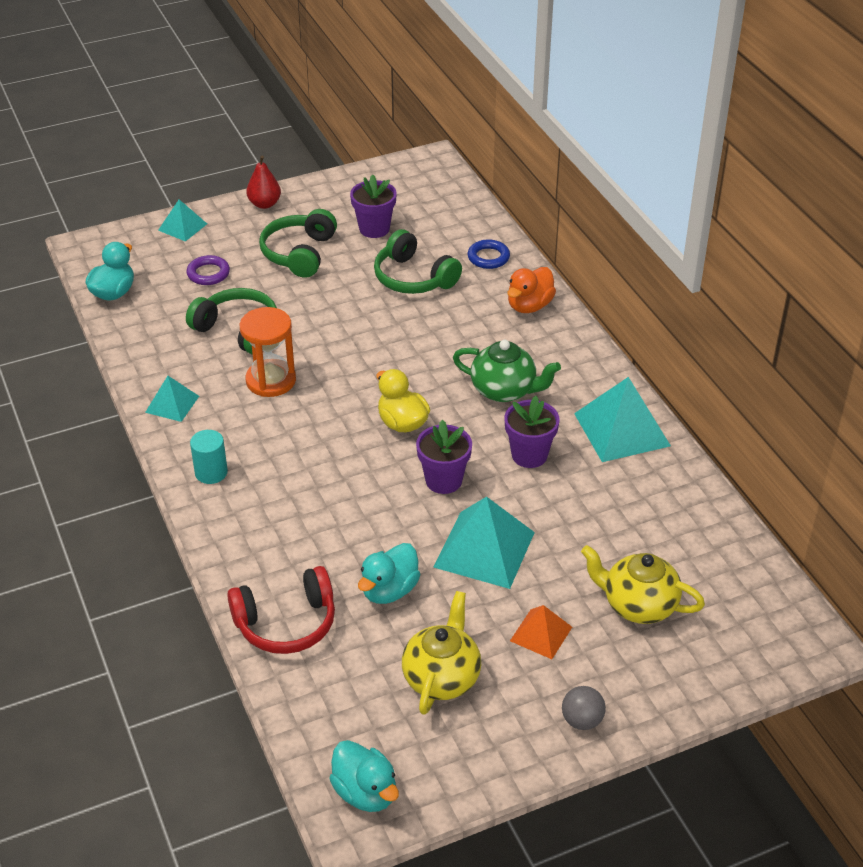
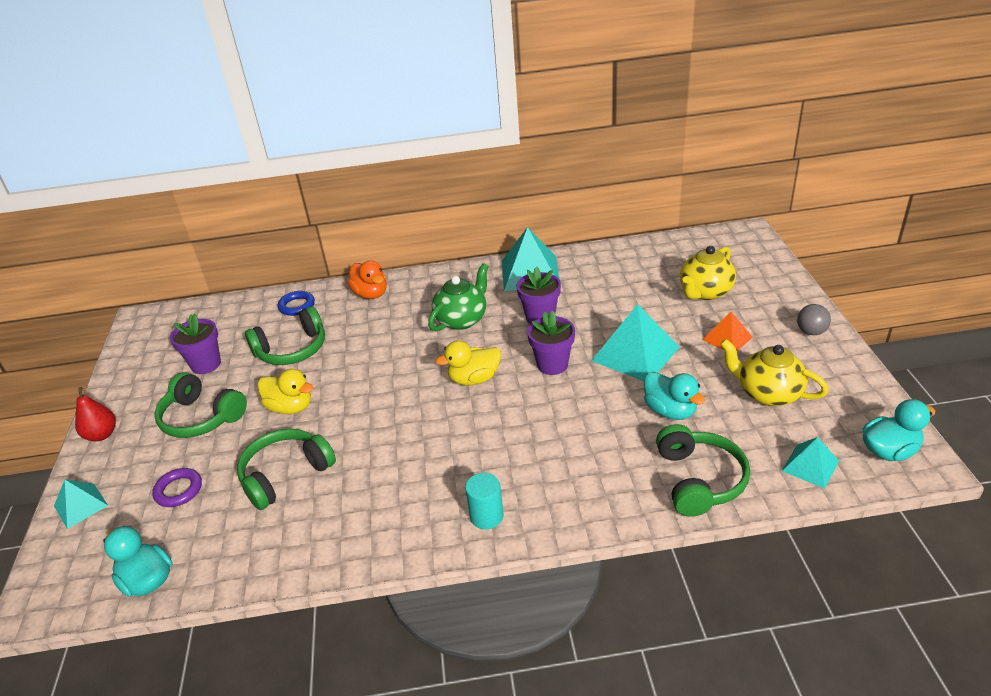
camera: 70 degrees left, 5 degrees down
(172, 404) = (369, 540): turquoise pyramid -> turquoise pyramid (810, 465)
(271, 380) = (375, 457): orange hourglass -> none
(286, 623) = (699, 480): red headphones -> green headphones
(326, 305) = (290, 407): none -> yellow duck

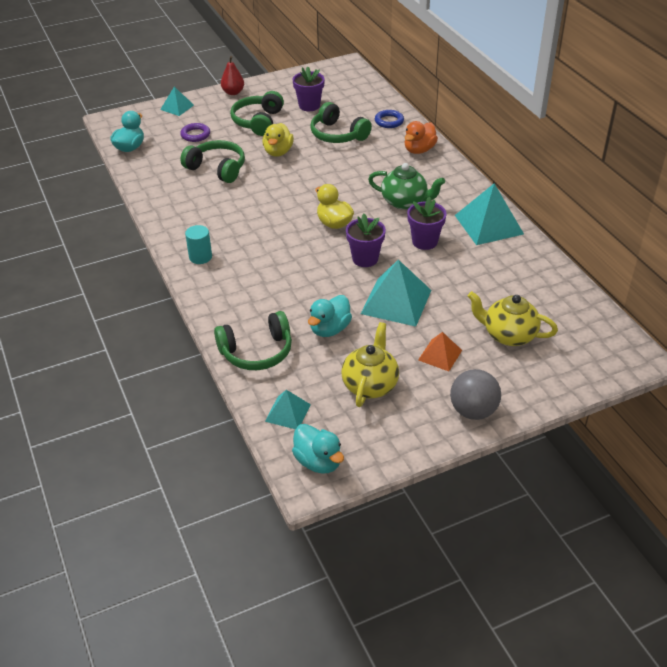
camera: 70 degrees right, 5 degrees up
(811, 332) = (473, 411): grey ball -> grey ball, size x1.58

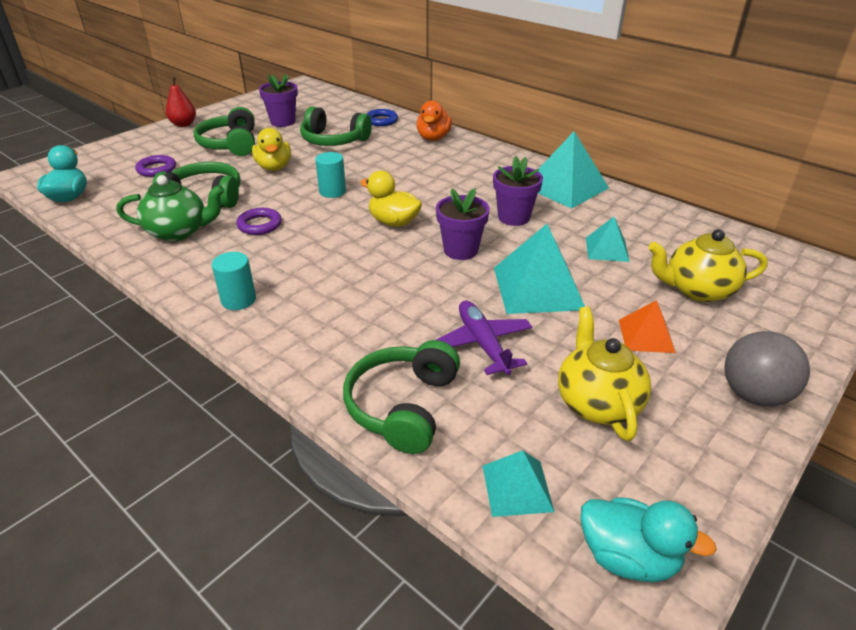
camera: 25 degrees left, 5 degrees down
(177, 107) = (118, 148): turquoise pyramid -> turquoise pyramid (607, 249)
(241, 202) = (259, 225): none -> purple ring
(257, 351) = (403, 406): green headphones -> green headphones turned 150 degrees clockwise
(307, 185) = (332, 191): none -> turquoise cylinder
(329, 329) = (483, 344): turquoise duck -> purple plane
(405, 202) = (458, 185): green teapot -> green teapot (179, 232)

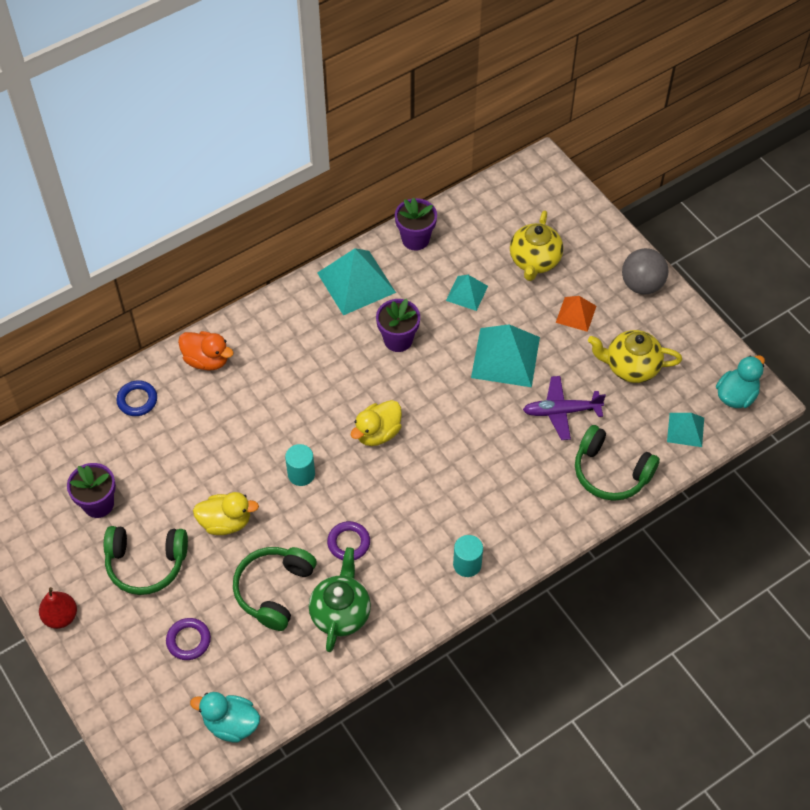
camera: 75 degrees left, 20 degrees up
(334, 140) = (175, 457): green headphones -> none
(460, 250) = (439, 393): purple flower pot -> purple flower pot (415, 239)

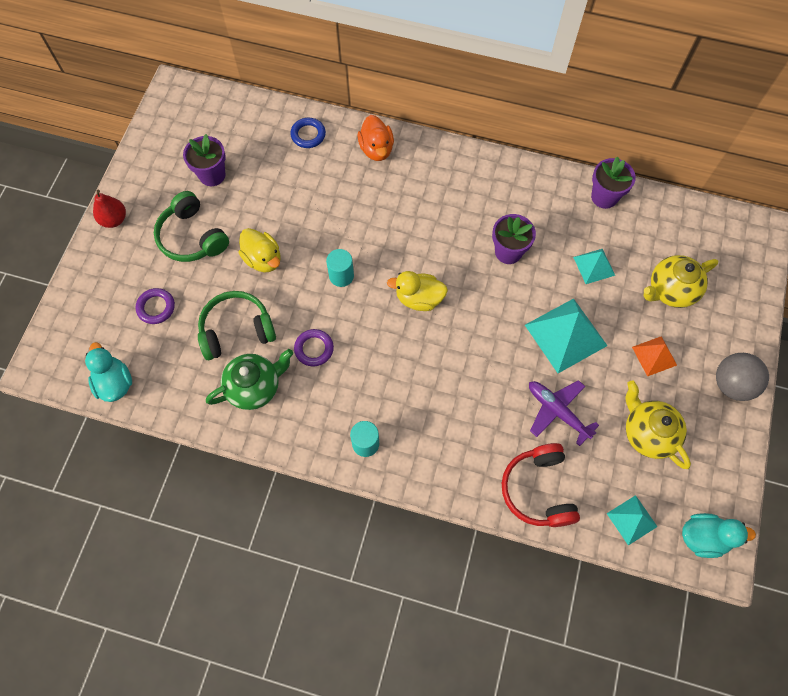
camera: 50 degrees right, 10 degrees up
(356, 282) = (528, 188): turquoise pyramid -> none
(611, 472) = (538, 490): green headphones -> red headphones

